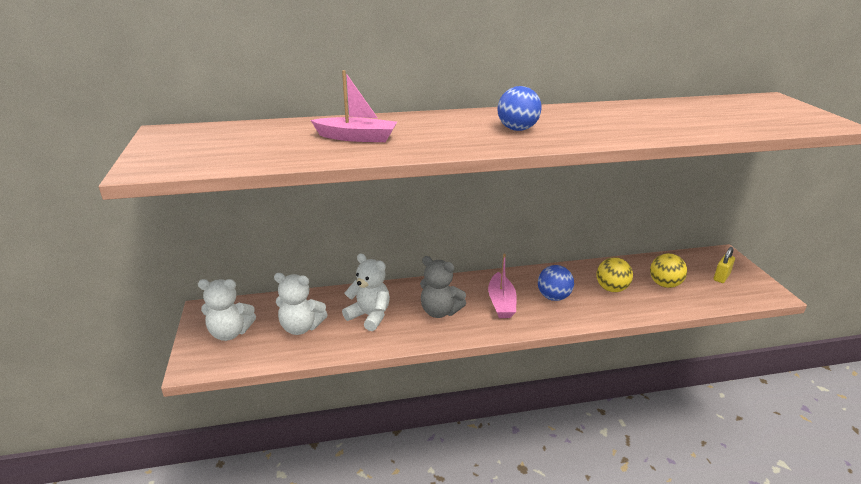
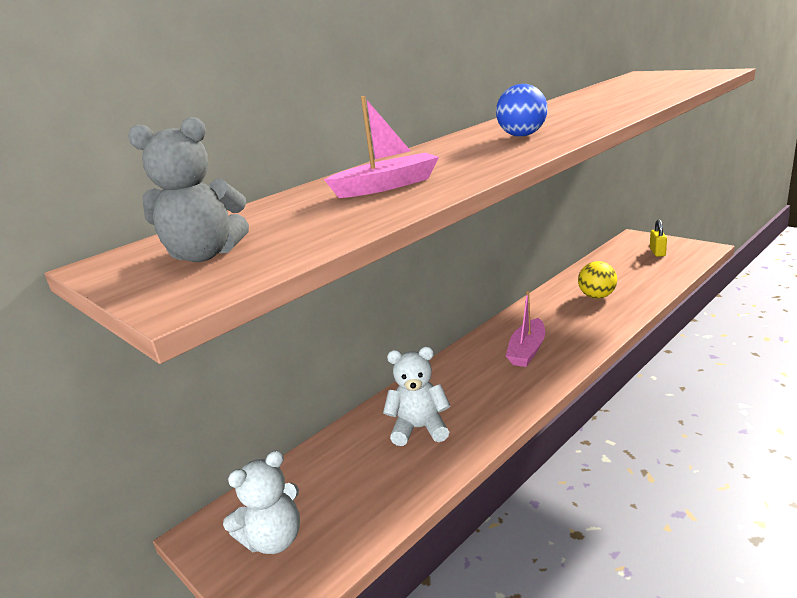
camera: 30 degrees left, 5 degrees down
(301, 327) = (358, 482): white teddy bear -> none
(439, 311) = (483, 387): grey teddy bear -> grey teddy bear (205, 255)
(501, 302) = (527, 351): pink boat -> pink boat turned 60 degrees clockwise
(553, 297) = (563, 324): blue ball -> none
(664, 284) = (629, 275): yellow ball -> none

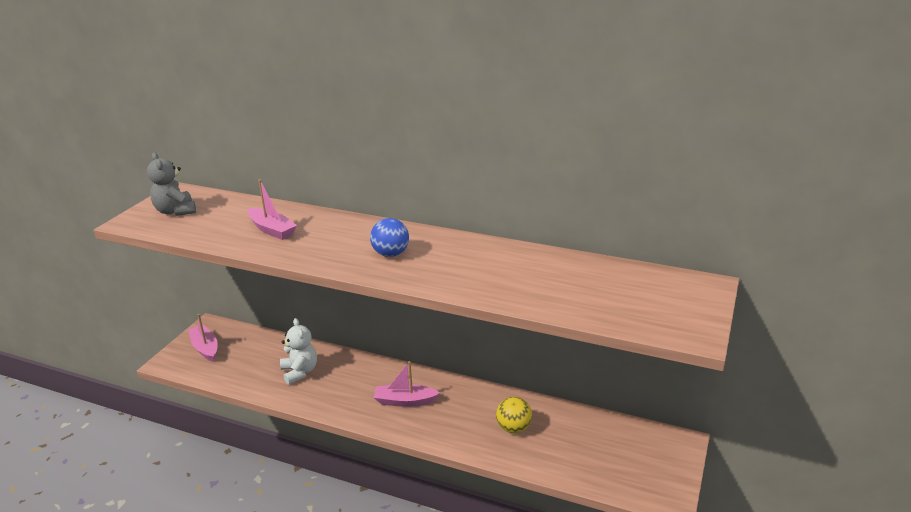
camera: 65 degrees right, 5 degrees up
(274, 539) = (205, 348): white teddy bear -> pink boat
(657, 252) = (641, 462): yellow padlock -> none

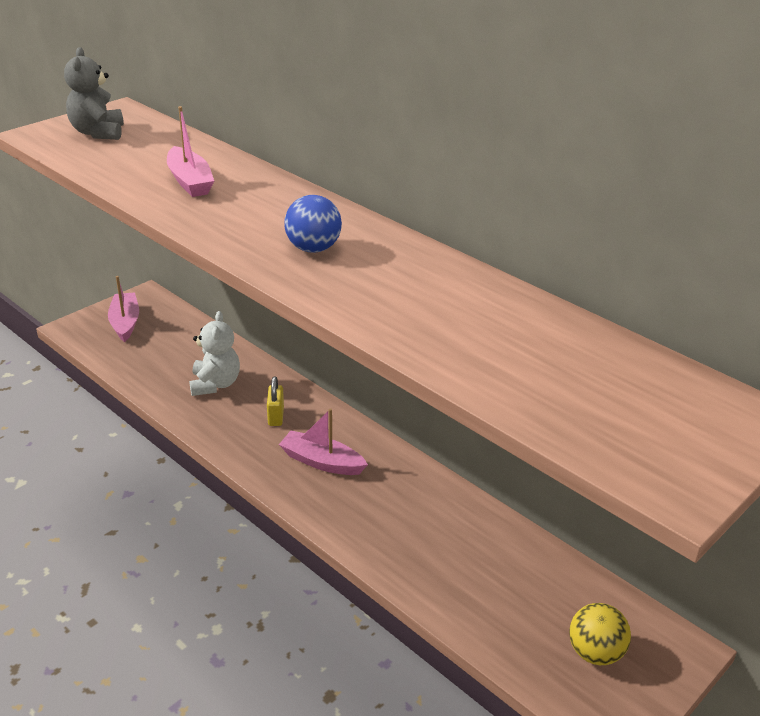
camera: 20 degrees right, 5 degrees up
(356, 381) = (276, 416): none -> yellow padlock
(513, 428) = (444, 545): yellow ball -> yellow ball (595, 653)

